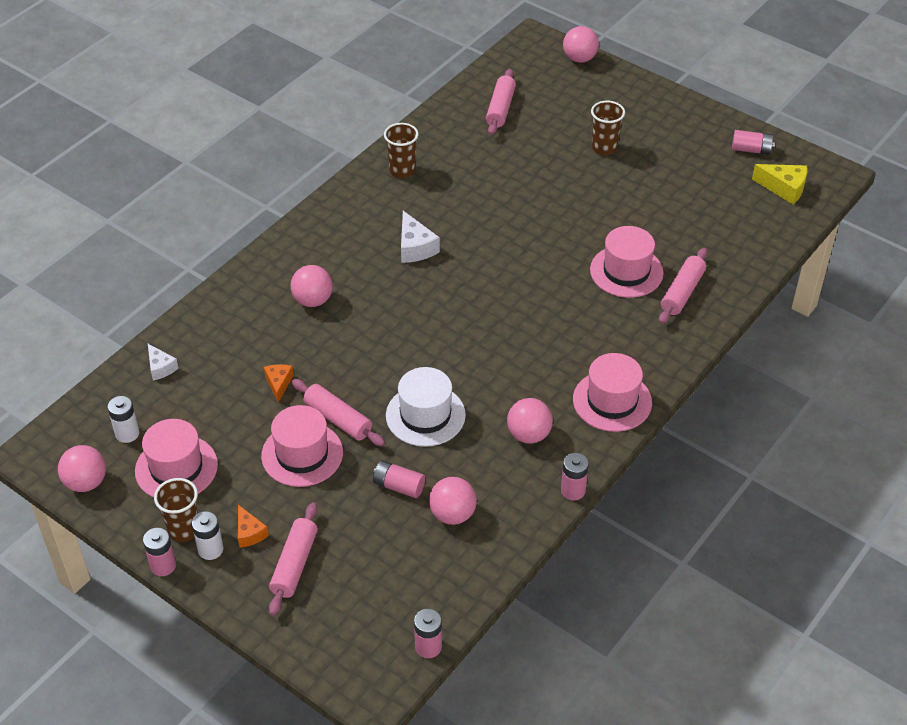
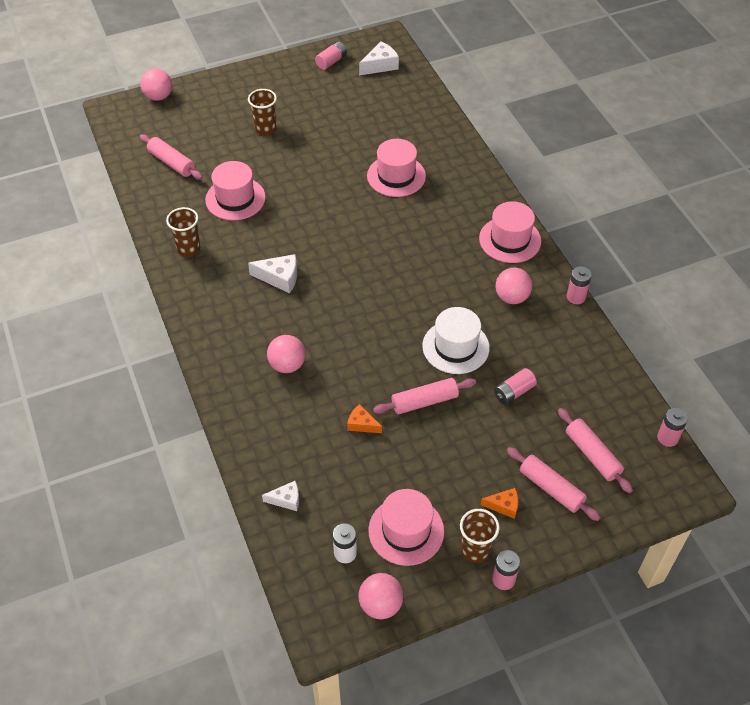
camera: 60 degrees left, 5 degrees up
(210, 549) = (505, 539): white battery -> none
(302, 454) = (445, 439): pink hat -> pink hat (235, 198)
(452, 514) = (558, 372): pink ball -> none
(682, 292) = (437, 158): pink rolling pin -> pink rolling pin (592, 455)
(784, 188) = (380, 65): yellow cheese -> white cheese

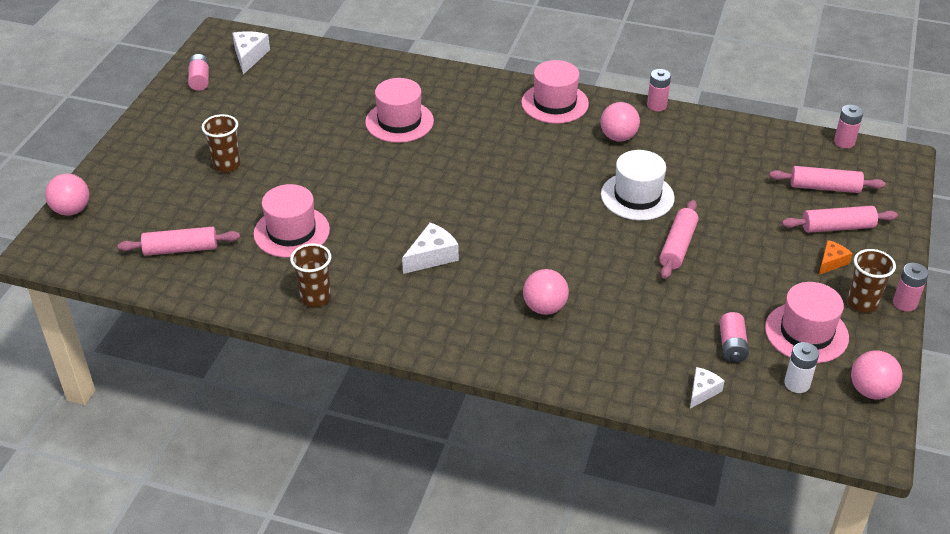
camera: 50 degrees left, 10 degrees down
(362, 424) = (664, 297): orange cheese -> none
(513, 392) = (720, 192): pink battery -> pink battery (732, 346)

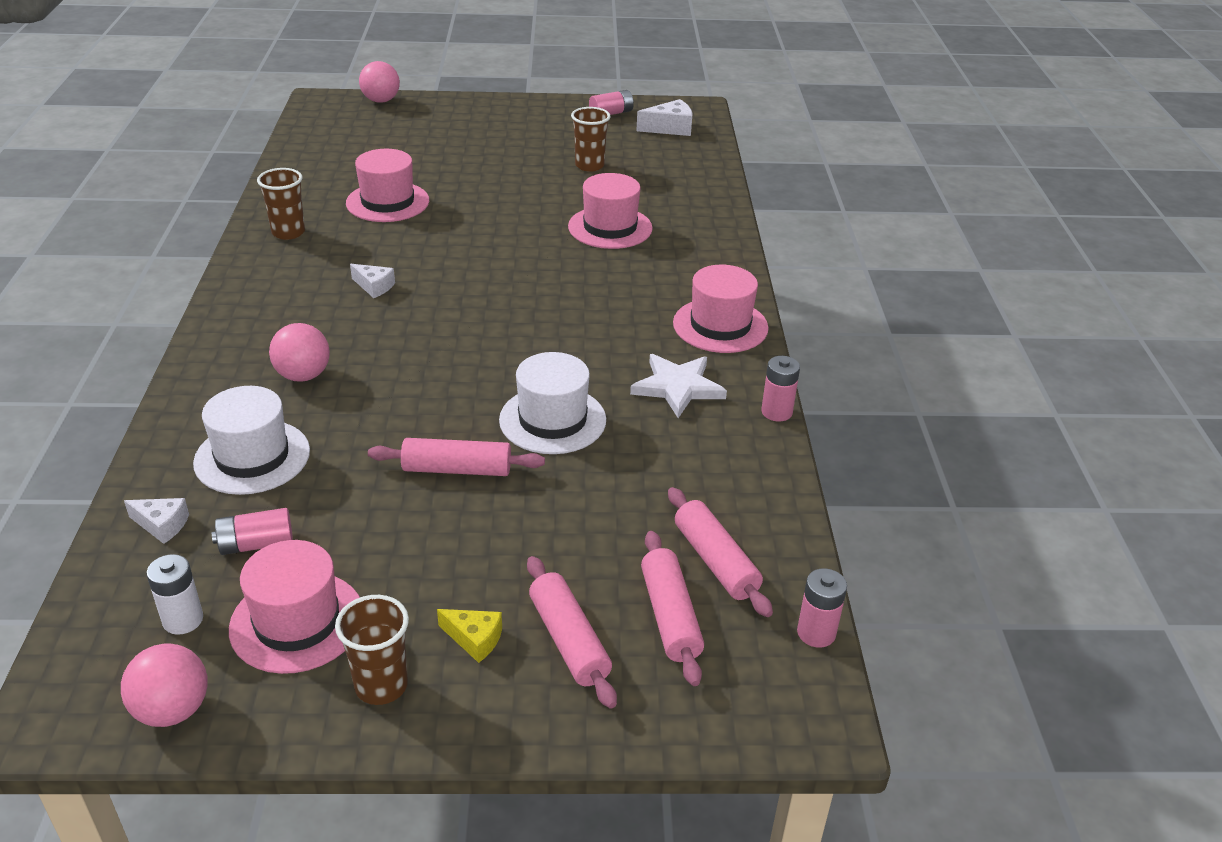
camera: 70 degrees right, 5 degrees down
(181, 249) = (342, 155): pink rolling pin -> pink rolling pin (715, 561)
(226, 165) = (480, 151): brown cup -> brown cup (589, 165)
(432, 256) = (374, 286): white cheese -> white cheese, size x0.65
(618, 137) = (677, 387): pink ball -> white star
(638, 342) = (252, 457): none -> white hat
(831, 262) = (474, 639): orange cheese -> yellow cheese
(904, 303) = (395, 745): pink battery -> none

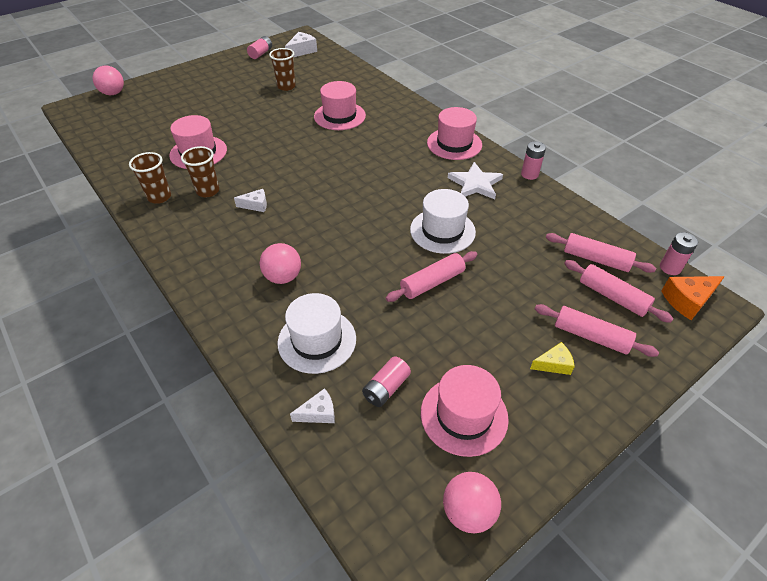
camera: 35 degrees left, 10 degrees up
(183, 620) = (405, 458): white battery -> none
(381, 686) = (546, 418): brown cup -> brown cup (208, 191)
(778, 685) = (687, 300): none -> orange cheese

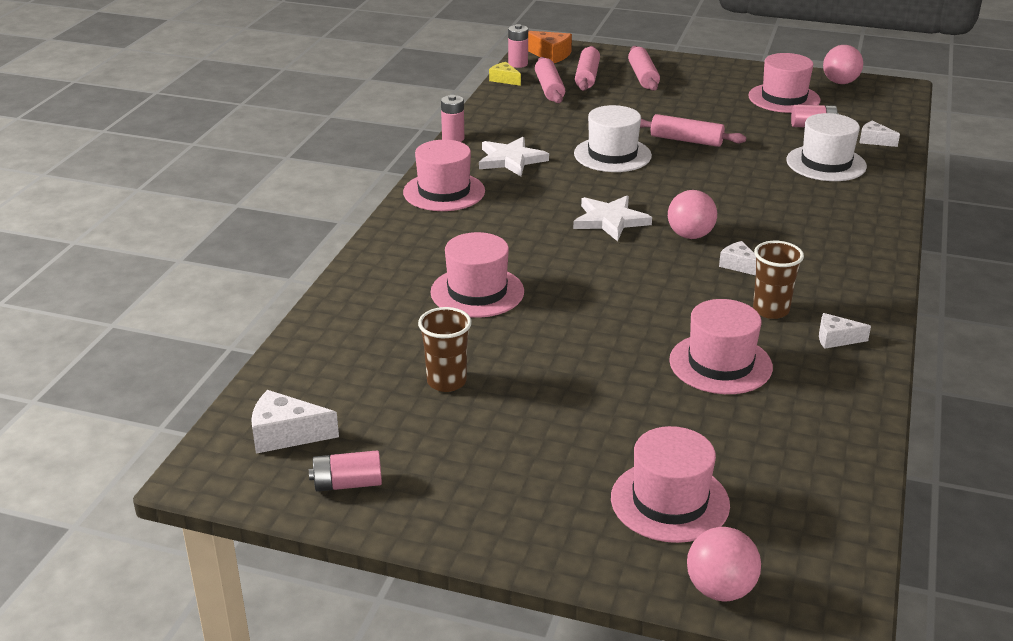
camera: 125 degrees left, 15 degrees down
(157, 102) = (669, 501): none -> pink hat
(159, 197) = (836, 339): brown cup -> white cheese
(283, 277) = (797, 204): pink ball -> pink ball (690, 235)
(357, 185) = (610, 220): none -> white star
(553, 364) = (691, 82): yellow cheese -> yellow cheese (504, 79)

